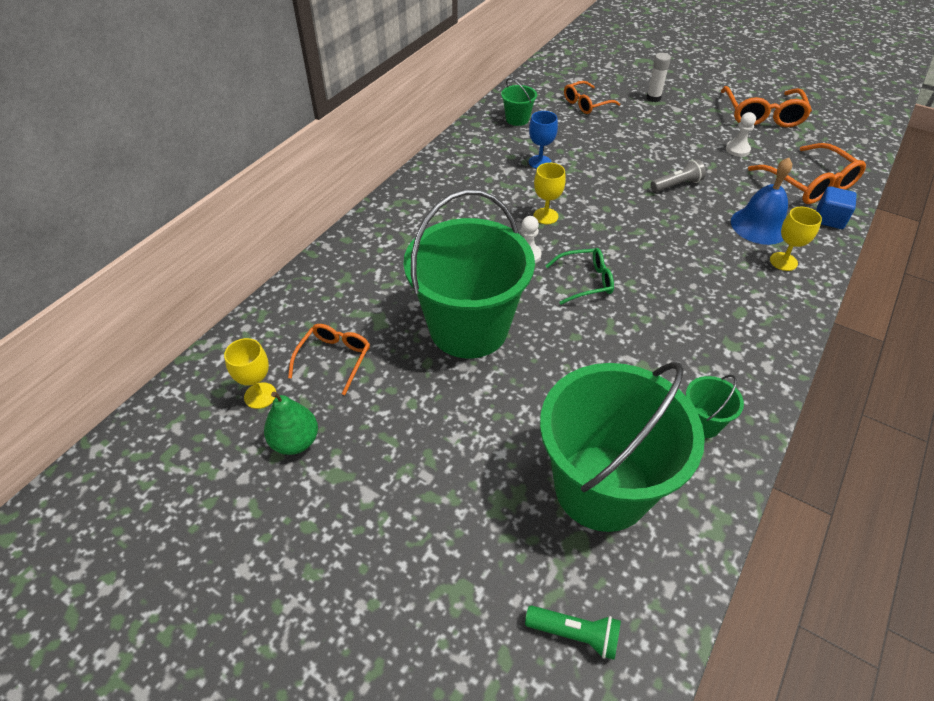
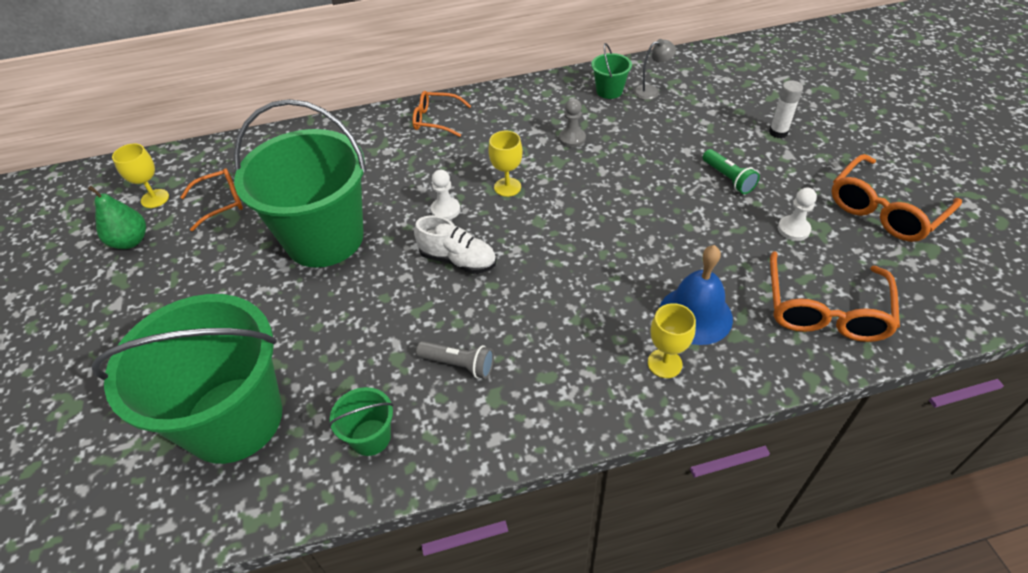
camera: 45 degrees right, 0 degrees up
(540, 162) = (572, 138): blue goblet -> grey pawn
(544, 107) = (651, 91): none -> grey lamp
(575, 634) = (78, 495): green flashlight -> green flashlight (728, 179)
(586, 104) = (696, 106): orange glasses -> orange glasses (435, 120)
(586, 281) = (458, 260): green glasses -> white shoe
(676, 185) = (669, 227): grey flashlight -> grey flashlight (459, 364)
(829, 219) = (789, 358): blue cube -> none

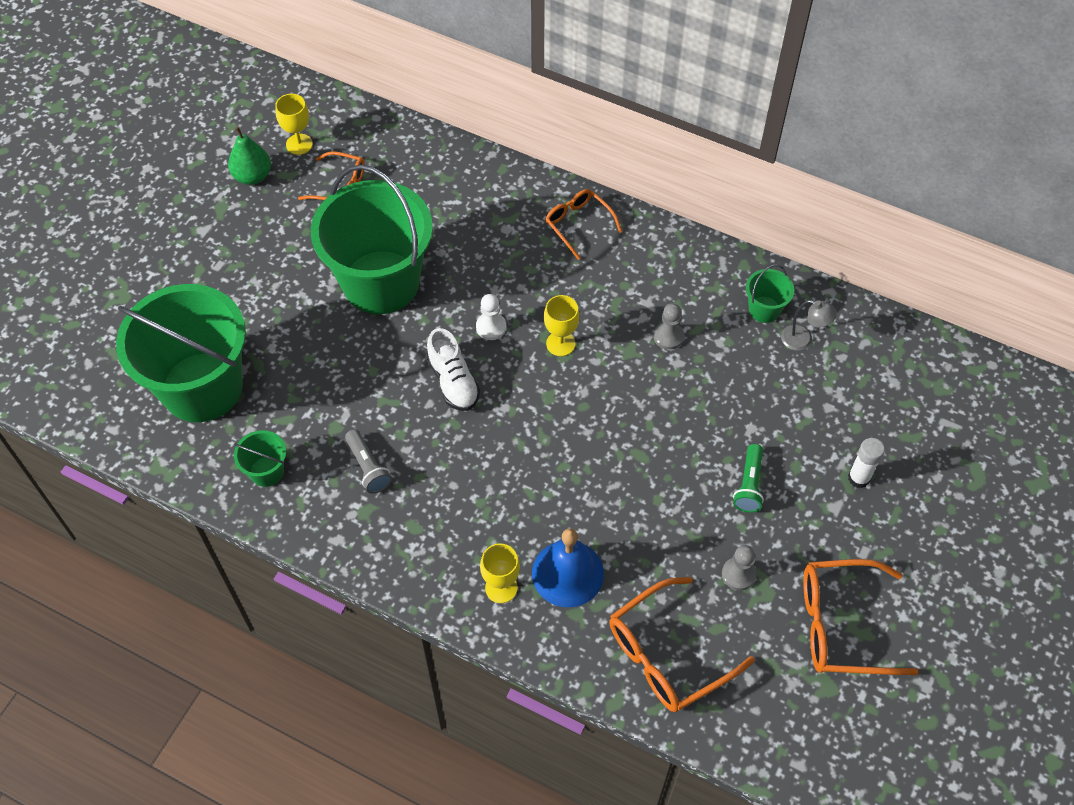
camera: 40 degrees right, 10 degrees up
(793, 229) = (738, 574): white pawn -> grey pawn

